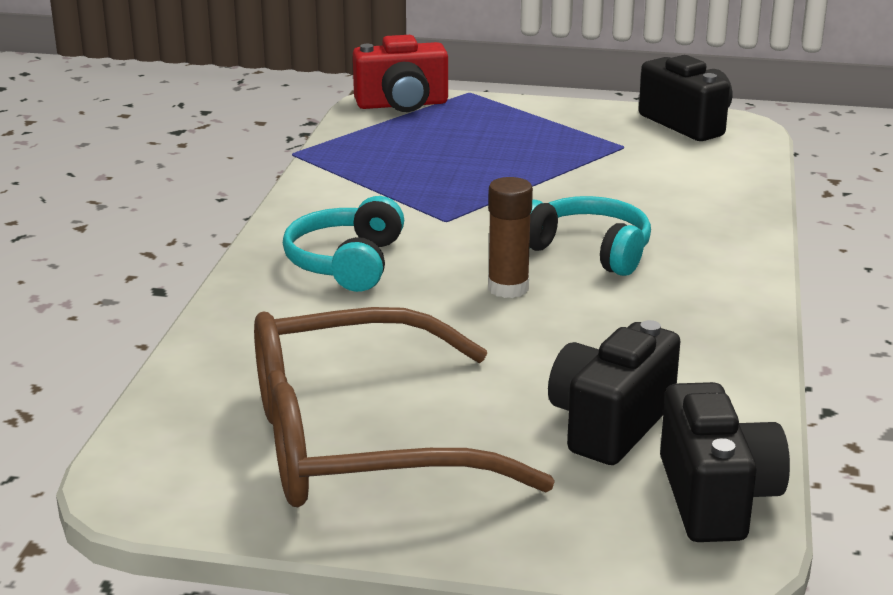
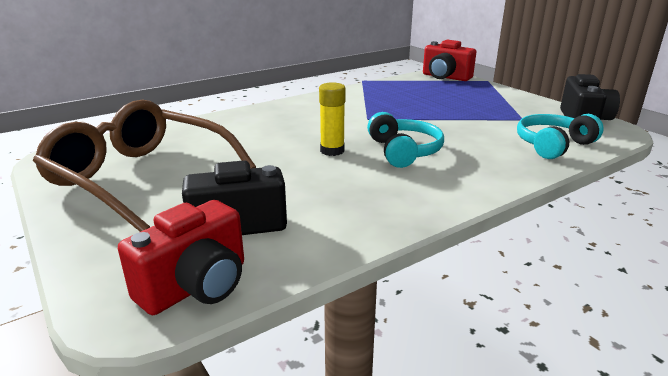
camera: 45 degrees right, 0 degrees up
(346, 263) = (293, 118): turquoise headphones -> turquoise headphones (553, 145)
(508, 288) = (332, 151): brown glue stick -> yellow glue stick
(716, 498) = (196, 286): black camera -> red camera

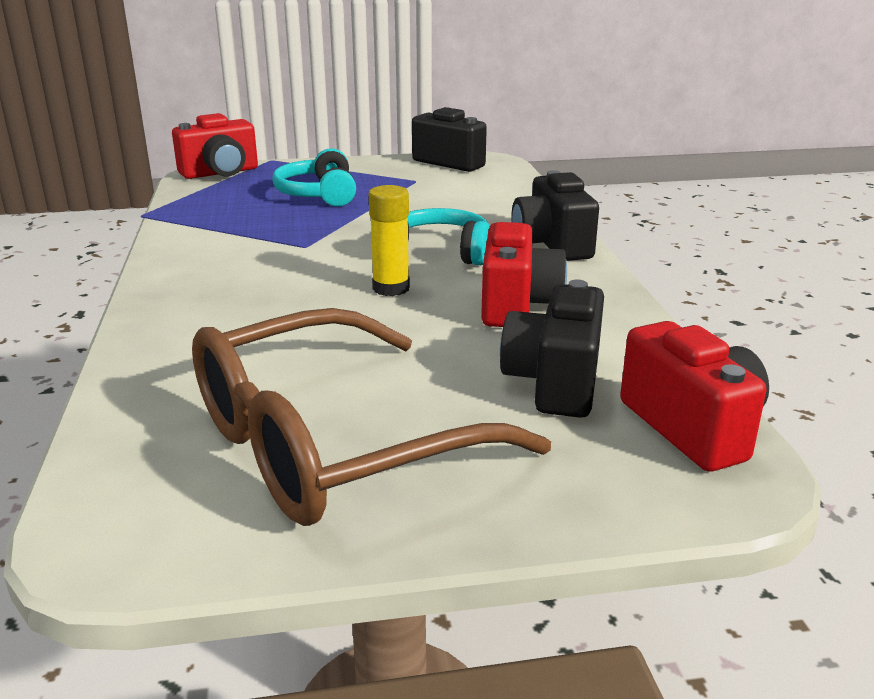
camera: 65 degrees left, 0 degrees up
(344, 190) = (517, 305): none -> red camera
(469, 184) = (552, 245): none -> black camera
(553, 145) = (497, 190): turquoise headphones -> turquoise headphones (318, 194)

